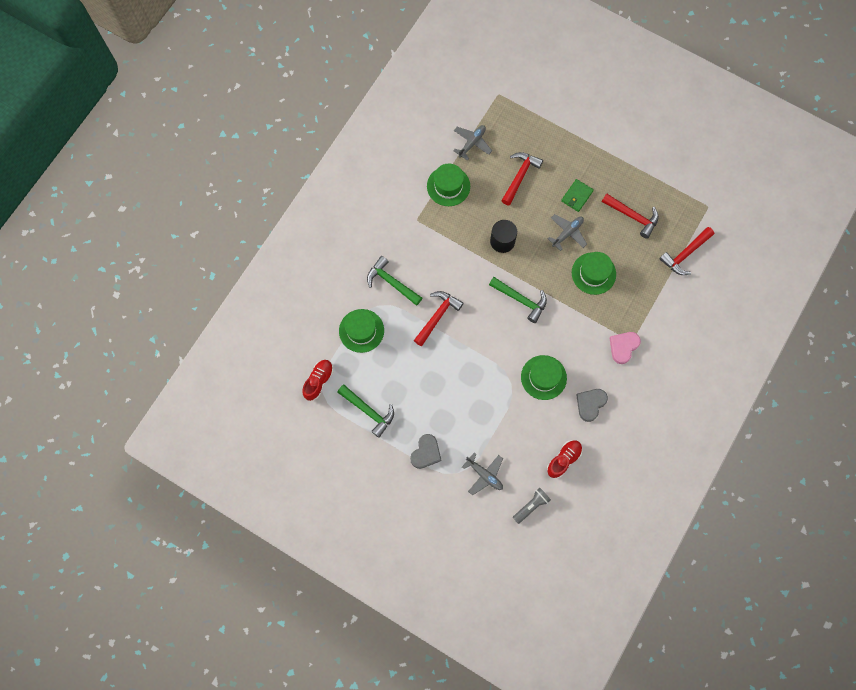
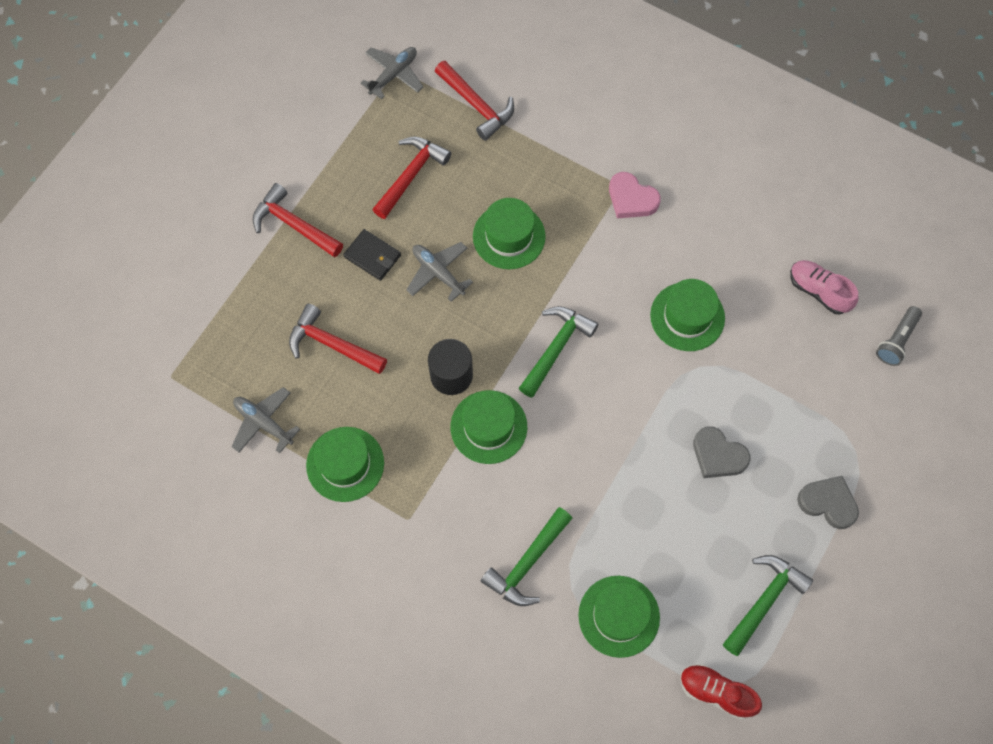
camera: 90 degrees left, 5 degrees down
(437, 316) = (588, 483): red hammer -> red hammer (293, 224)
(471, 262) = (488, 427): none -> green hat
(484, 475) = (855, 410): grey plane -> grey plane (393, 75)
(531, 506) = (896, 341): grey flashlight -> grey flashlight turned 105 degrees counterclockwise
(563, 459) = (818, 291): red shoe -> pink shoe
(577, 196) = (372, 256): green wallet -> black wallet
(590, 404) = (726, 249): grey heart -> grey heart (718, 455)

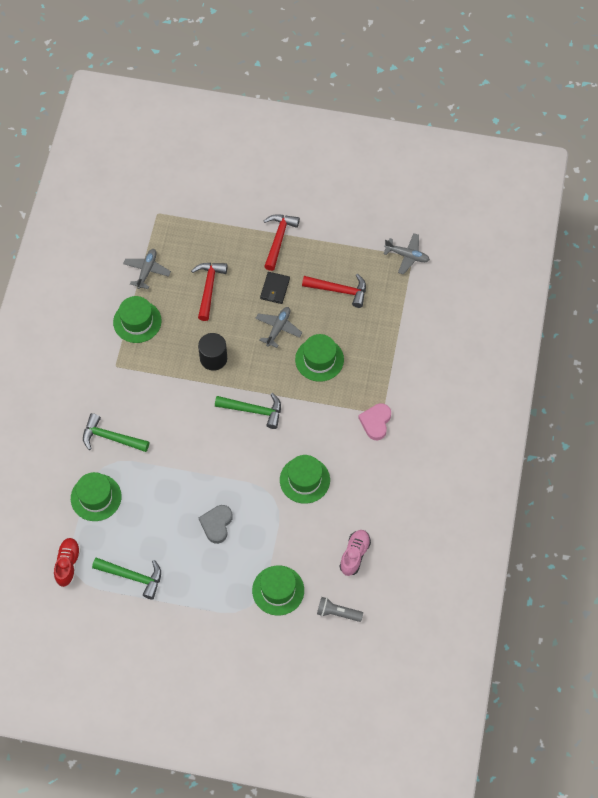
camera: 70 degrees right, 5 degrees down
(477, 105) = (405, 310): red hammer -> none
(488, 427) = (188, 389): green hat -> green hat (278, 590)
(828, 503) = (208, 598): grey heart -> none

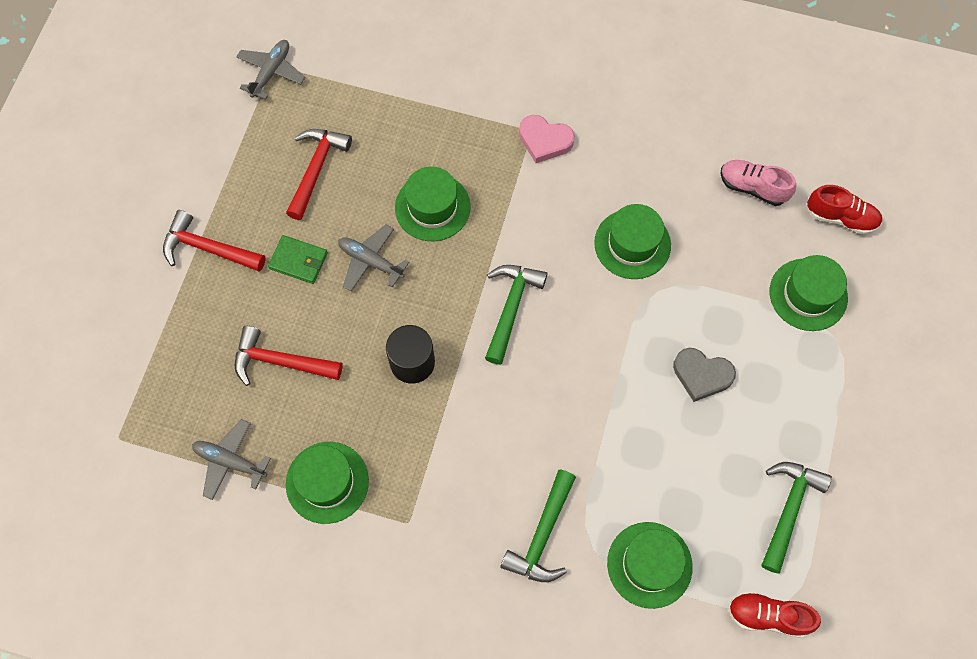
camera: 85 degrees left, 5 degrees up
(275, 289) = (298, 261): black wallet -> green wallet
(337, 613) = (841, 217): grey flashlight -> red shoe

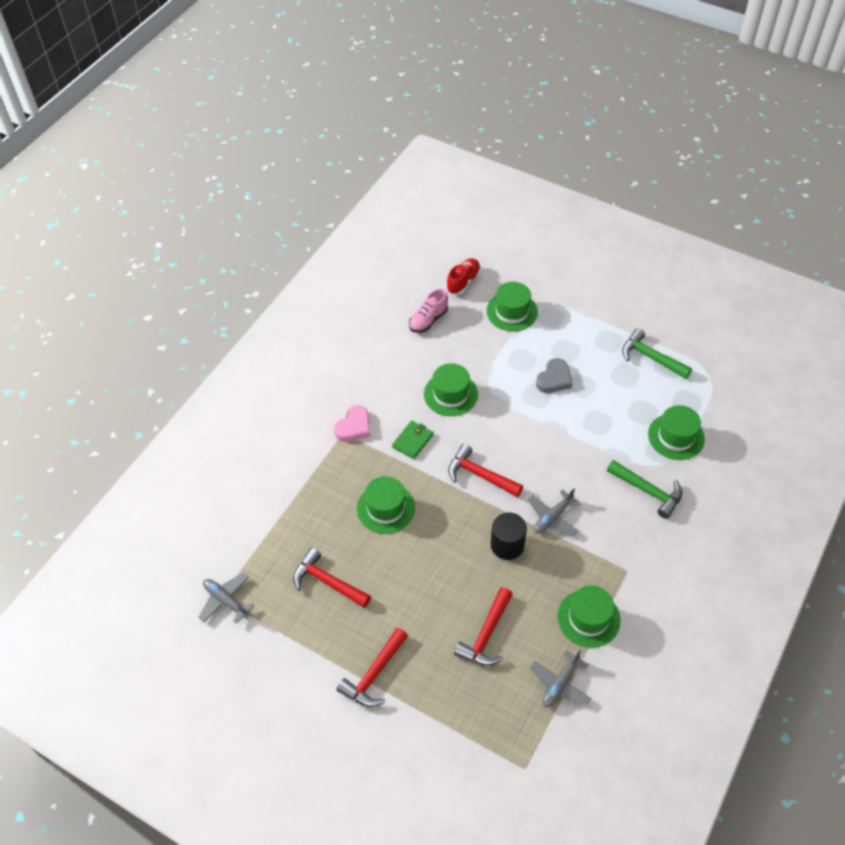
camera: 75 degrees left, 15 degrees down
(298, 261) = (404, 608): green wallet -> green wallet (412, 441)
(371, 261) = (419, 557): grey plane -> grey plane (552, 517)
(511, 307) = (479, 475): green hammer -> red hammer
(767, 616) = (715, 384): red shoe -> none

